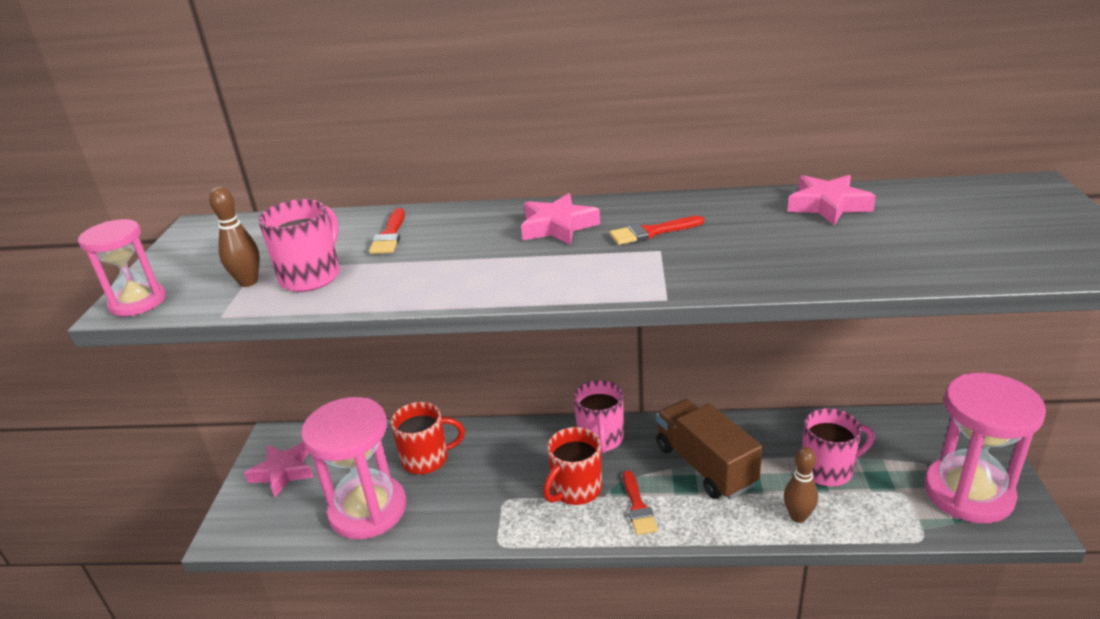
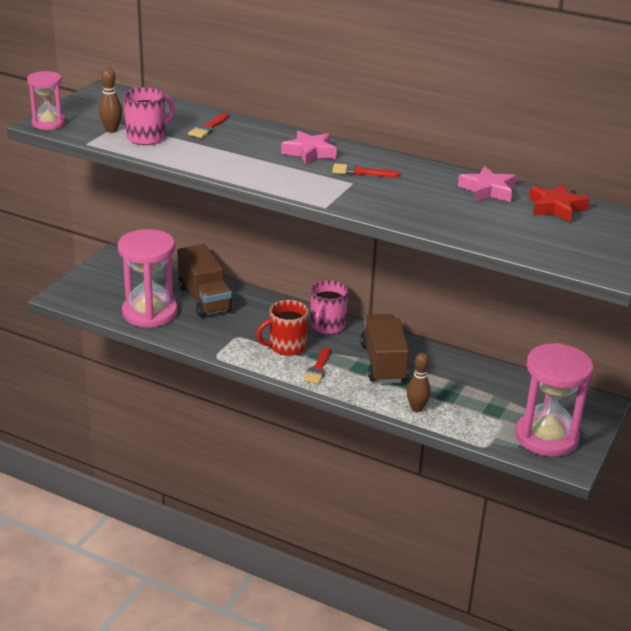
camera: 20 degrees right, 0 degrees up
(283, 472) = (111, 276): pink star -> none
(427, 459) = (204, 299): red mug -> brown truck
(828, 470) = (464, 393): pink mug -> none
(931, 201) = (556, 208): none -> red star

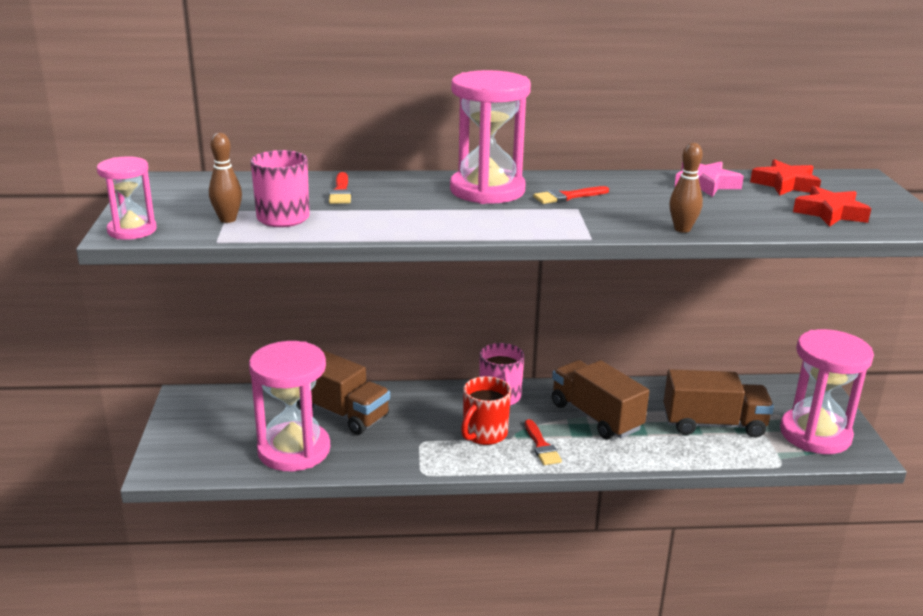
camera: 30 degrees left, 5 degrees down
(310, 152) = (487, 190): pink star -> pink hourglass
(416, 408) = (679, 451): brown bowling pin -> brown bowling pin (682, 229)
(470, 400) = (713, 424): none -> brown truck
(548, 240) = (830, 213): none -> red star

